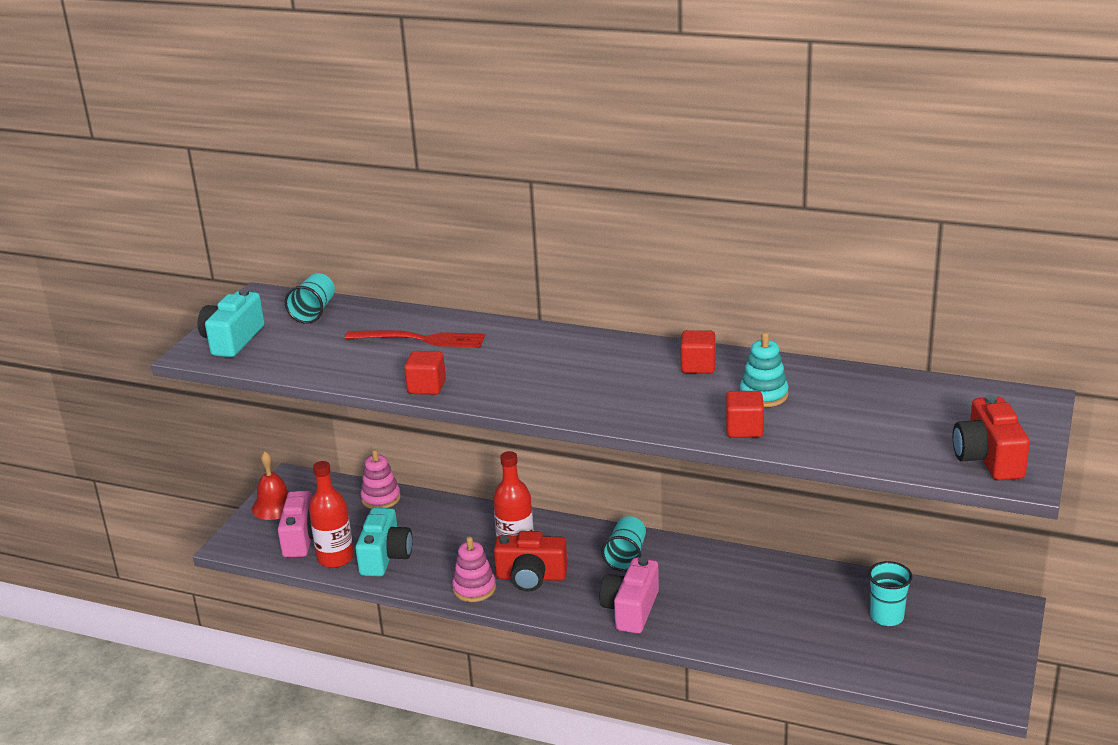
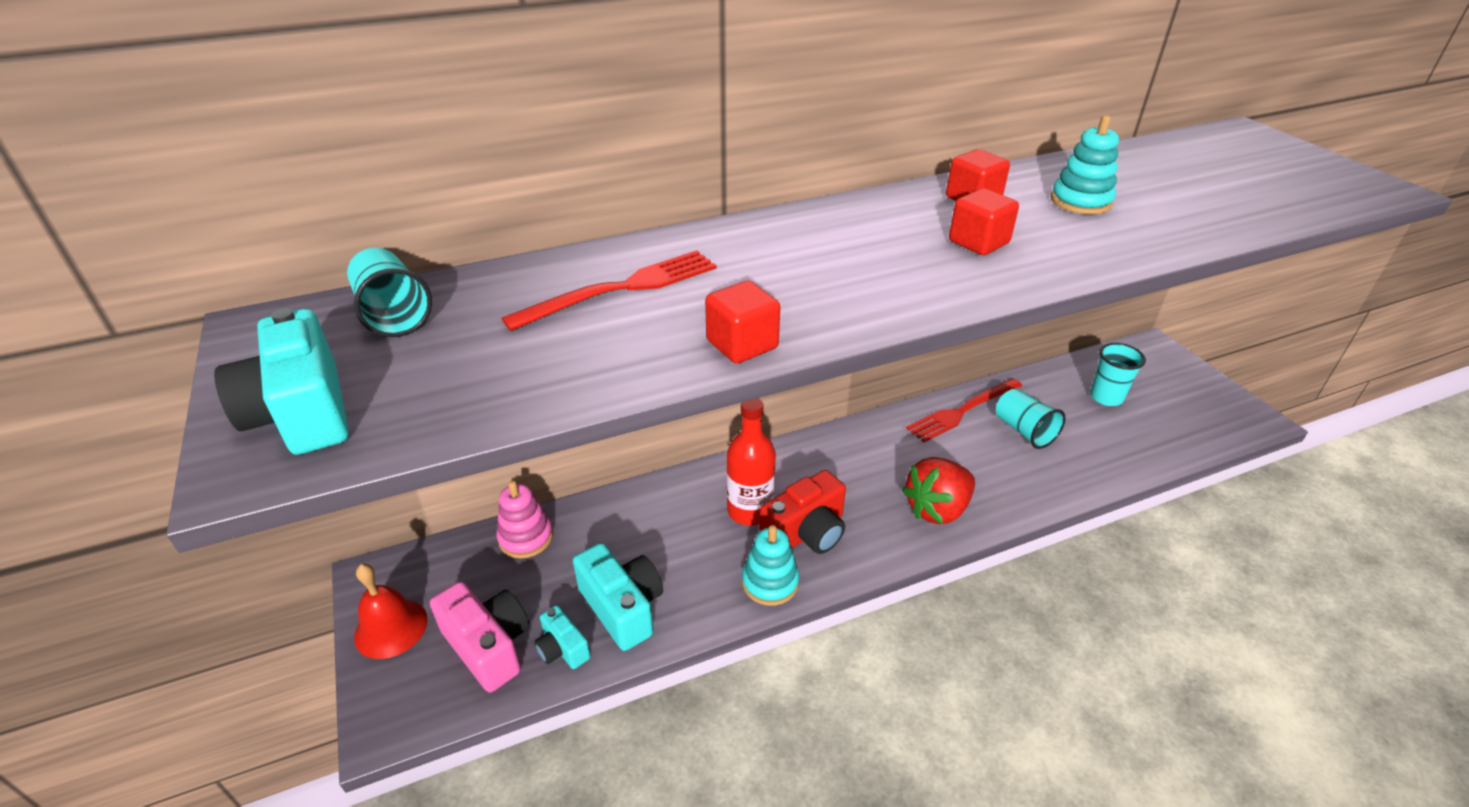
camera: 45 degrees left, 10 degrees up
(335, 558) = (562, 648): red bottle -> turquoise camera
(474, 588) = (770, 582): pink stacking toy -> turquoise stacking toy
(626, 556) = (856, 457): turquoise cup -> turquoise cup (1024, 431)
(631, 610) = (937, 509): pink camera -> red strawberry
(744, 429) = (1140, 238): red cube -> red cube (978, 242)
(750, 568) = (962, 411): none -> red fork
(988, 458) = (1332, 183): red camera -> none

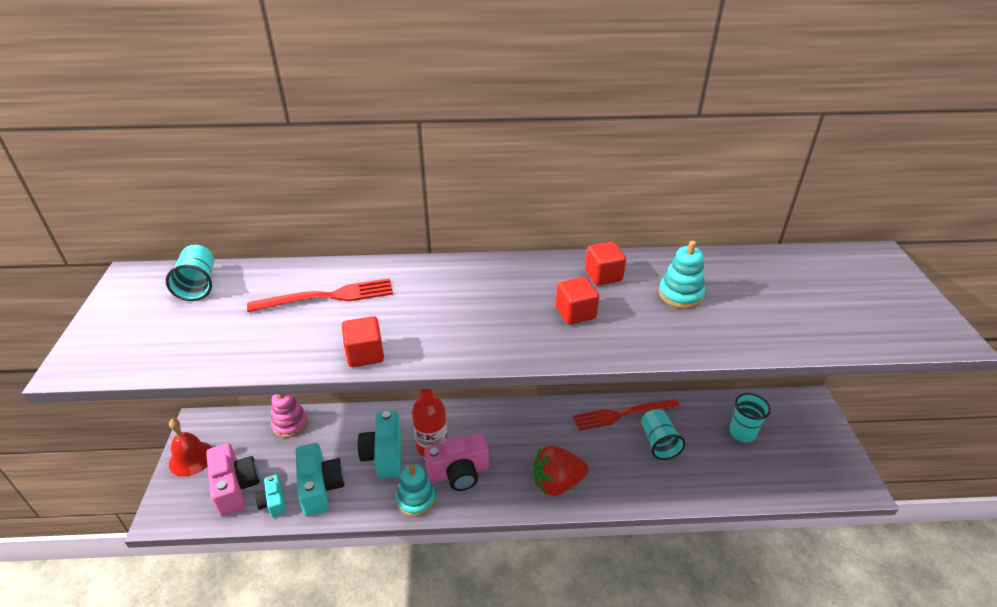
camera: 20 degrees right, 0 degrees up
(302, 413) = (117, 338): turquoise camera -> turquoise camera (384, 455)
(806, 532) = (459, 472): red camera -> pink camera

